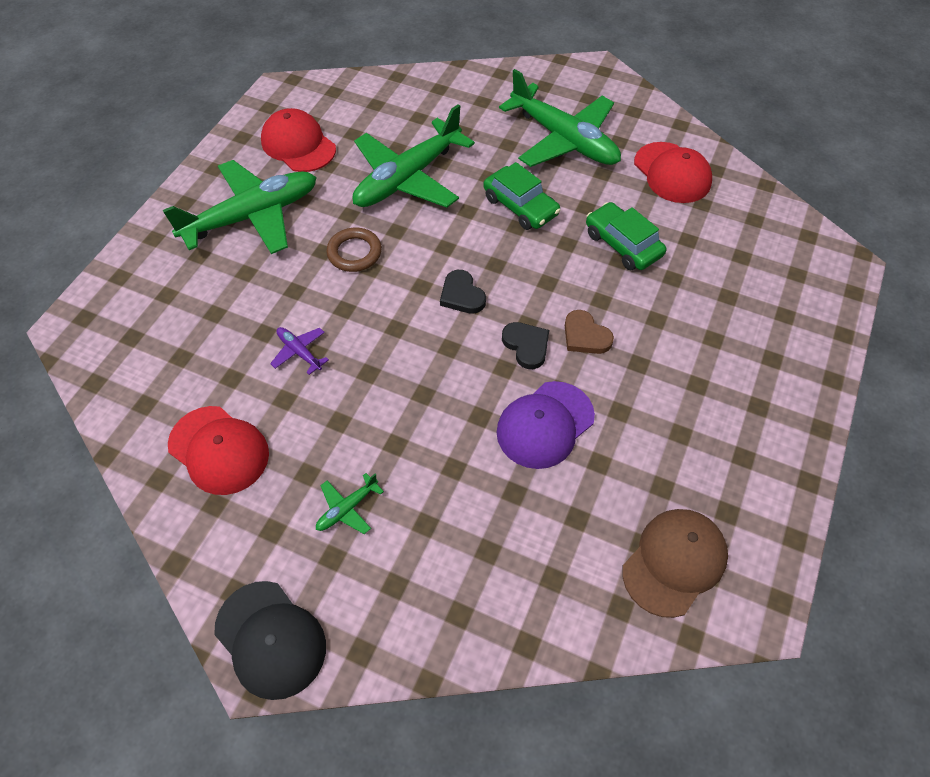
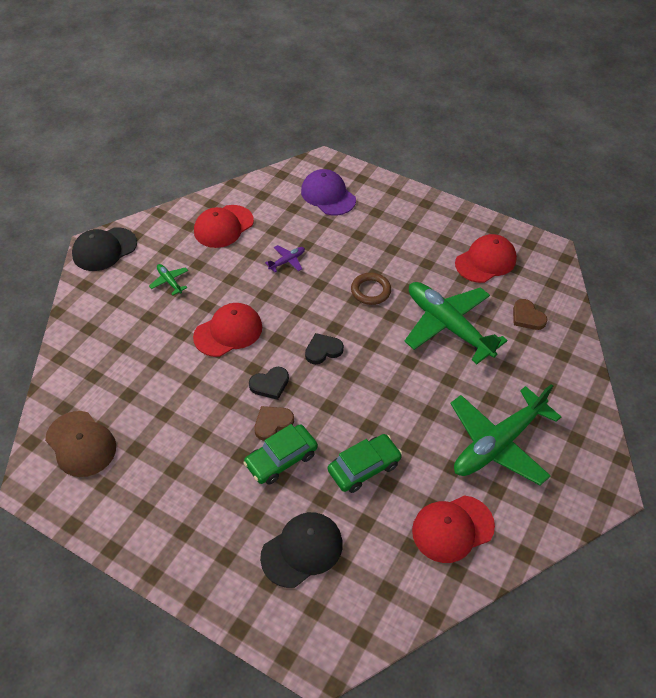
camera: 95 degrees right, 5 degrees down
(252, 216) = (410, 237): green plane -> none
(387, 113) = (527, 317): none -> brown heart
(443, 407) = (228, 332): none -> red cap
(520, 206) = (413, 398): green car -> green car (281, 459)
(545, 425) = (201, 386): purple cap -> purple cap (328, 195)
(738, 290) = (302, 550): none -> black cap

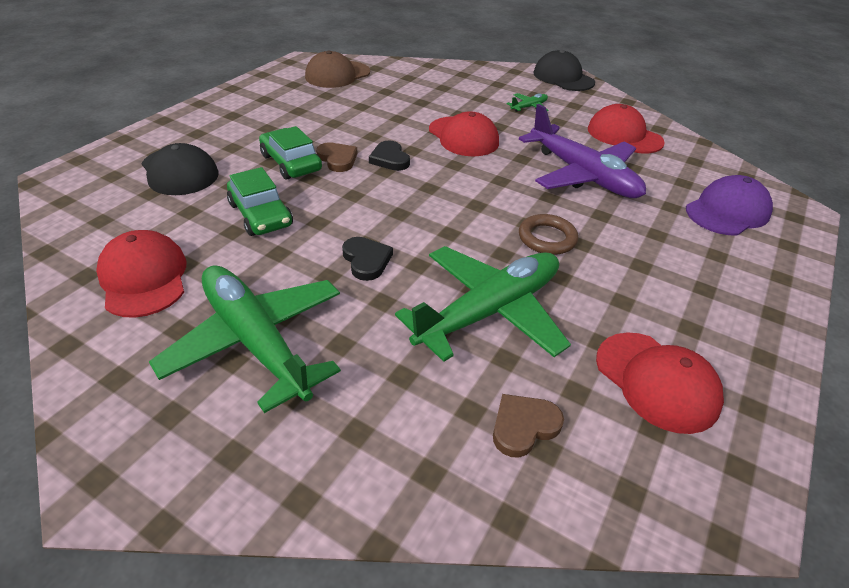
camera: 90 degrees right, 10 degrees down
(287, 261) = (582, 175): purple plane -> purple plane, size x2.46
(323, 350) = (438, 194): black heart -> black heart (366, 260)

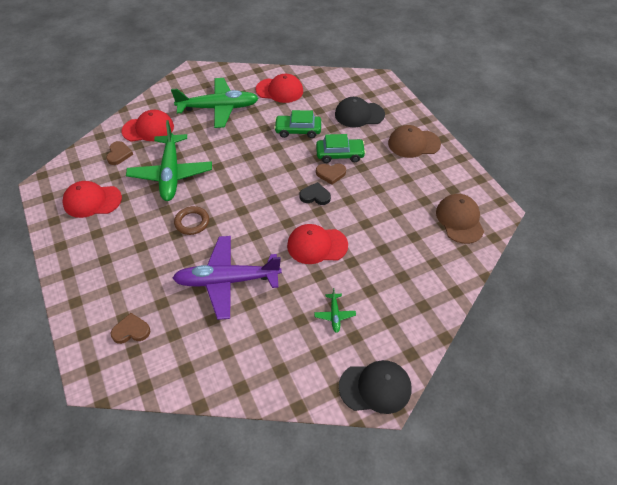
camera: 125 degrees right, 10 degrees up
(224, 118) = (413, 143): none -> brown cap
(366, 260) = (235, 151): black heart -> none
(624, 135) = (250, 350): red cap -> red cap (148, 129)
(727, 211) = (131, 331): purple cap -> brown heart

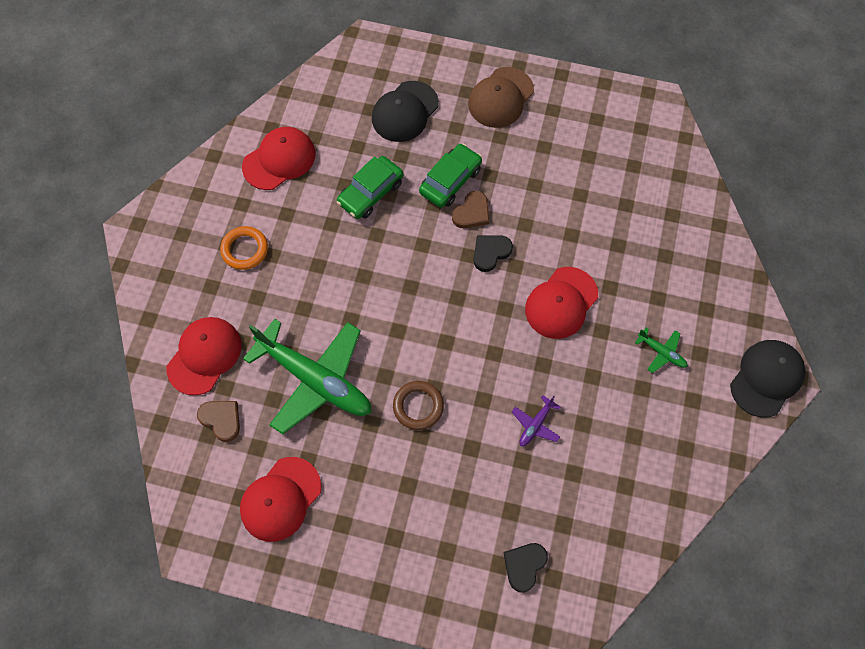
camera: 50 degrees left, 15 degrees up
(131, 331) = (524, 566): brown heart -> black heart
(218, 108) = (245, 250): green plane -> orange ring
(227, 281) = (535, 424): purple plane -> purple plane, size x0.41
(459, 220) = (640, 147): brown cap -> none

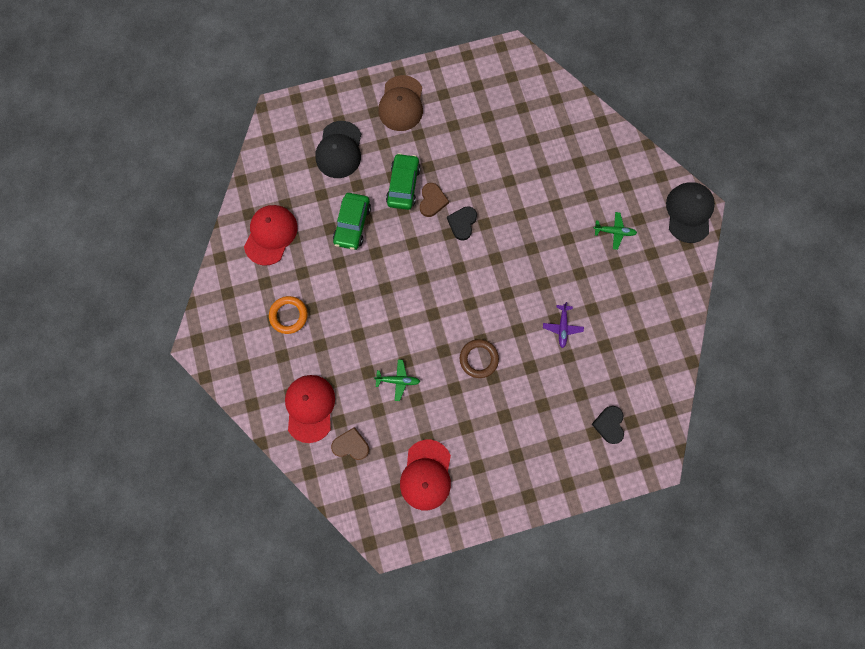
camera: 30 degrees left, 10 degrees up
(315, 380) = (398, 380): green plane -> green plane, size x0.41
(561, 303) = (530, 233): red cap -> none

